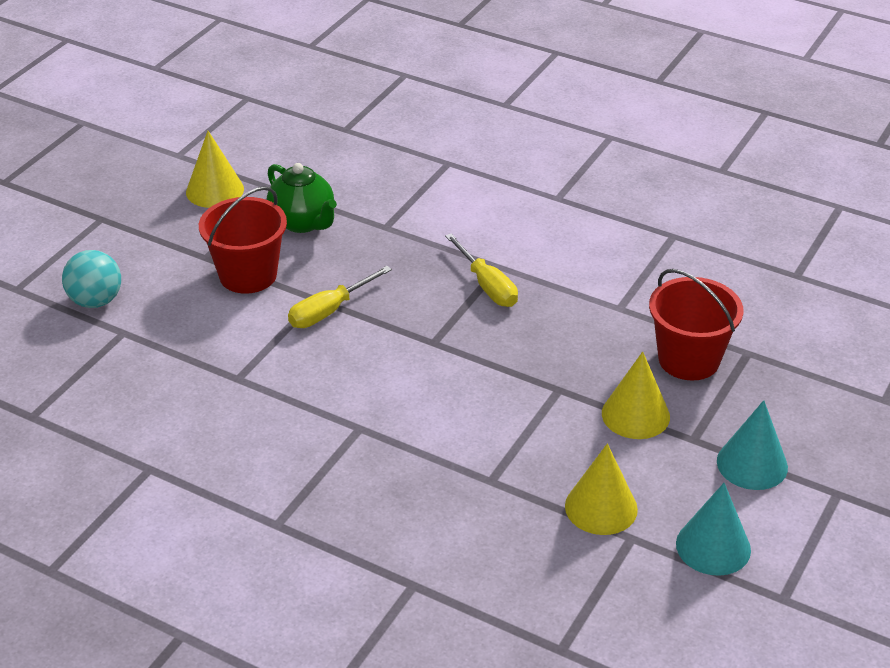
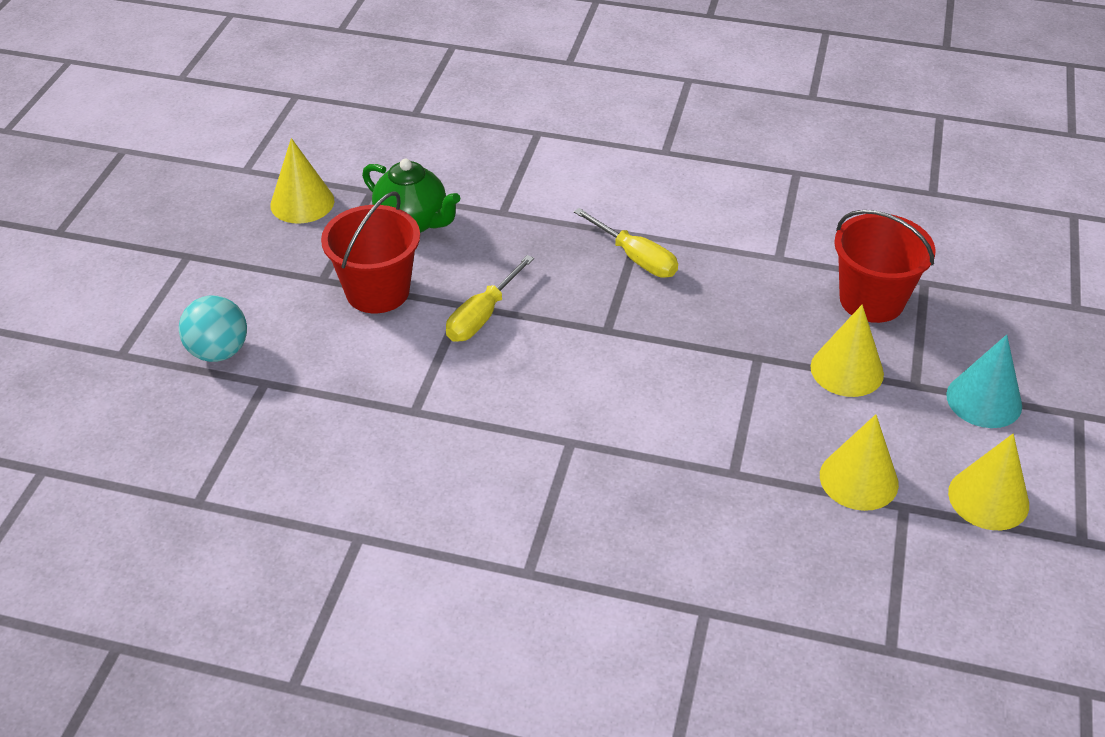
camera: 15 degrees left, 5 degrees up
(713, 546) = (988, 498): turquoise cone -> yellow cone

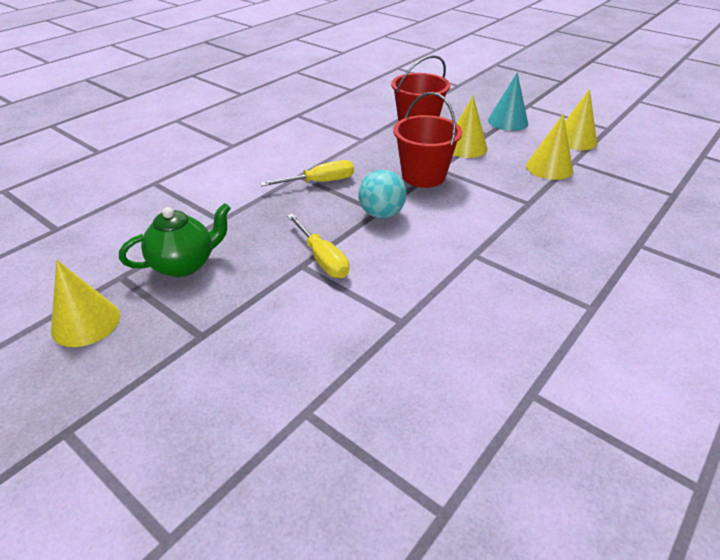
camera: 65 degrees left, 5 degrees down
(219, 352) = (236, 440): turquoise ball -> turquoise ball (381, 214)
(377, 291) = (247, 306): red bucket -> red bucket (423, 176)

